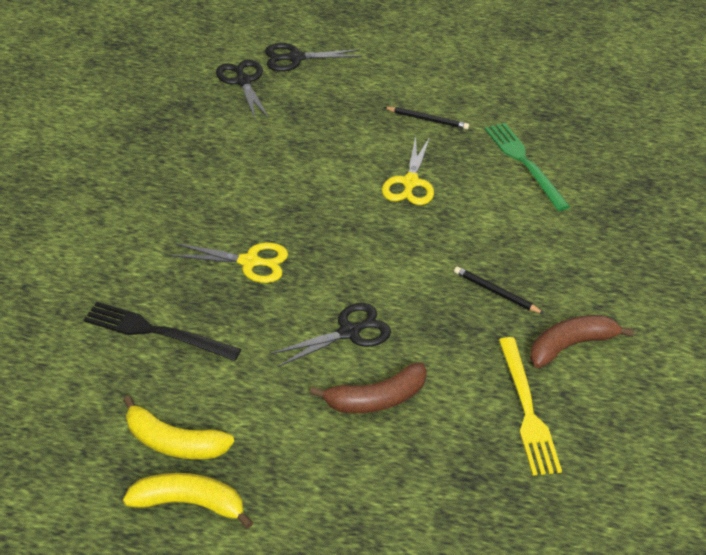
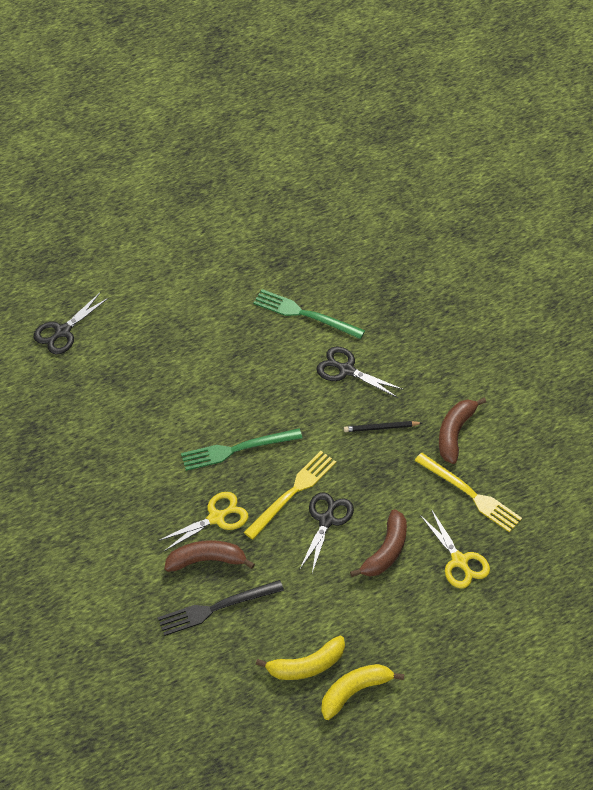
camera: 40 degrees left, 10 degrees up
(198, 288) = (206, 560): none -> brown banana
(243, 81) = (49, 379): black scissors -> black scissors (346, 370)
(335, 223) = (237, 449): none -> green fork
(344, 288) = (292, 493): none -> yellow fork
(410, 182) = (250, 383): yellow scissors -> yellow scissors (459, 561)
(427, 119) = (209, 322): black pencil -> none

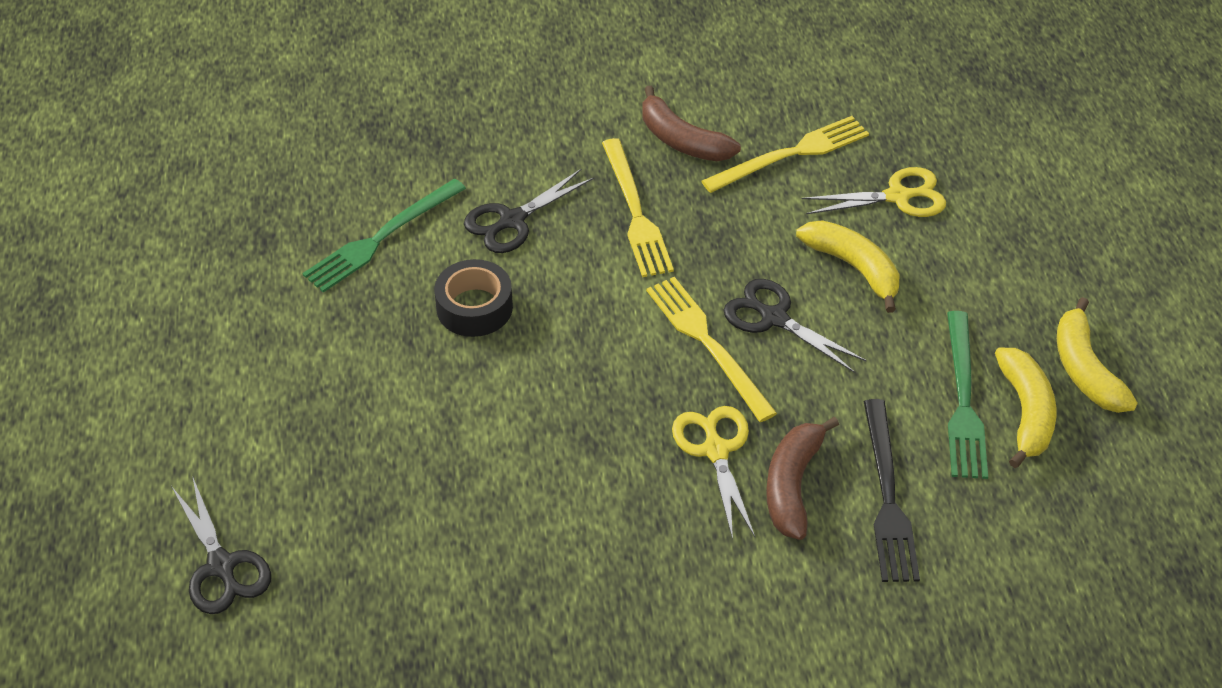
camera: 70 degrees left, 5 degrees down
(237, 449) = (595, 389): green fork -> green fork (963, 400)
(272, 375) = (474, 307): none -> black tape
(381, 428) = (635, 212): black pencil -> yellow fork
(386, 551) = (854, 268): brown banana -> yellow banana

